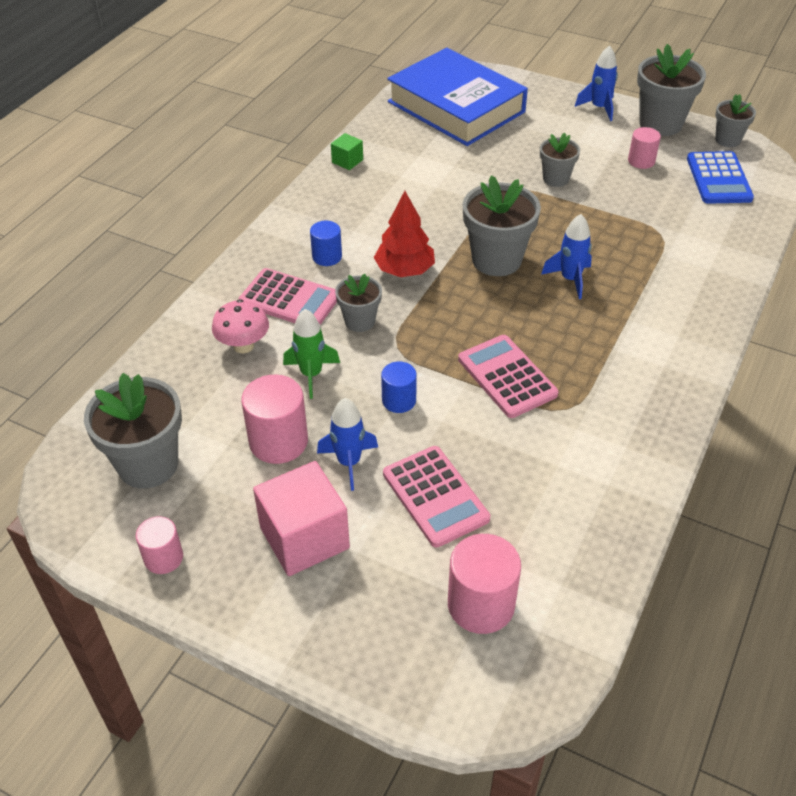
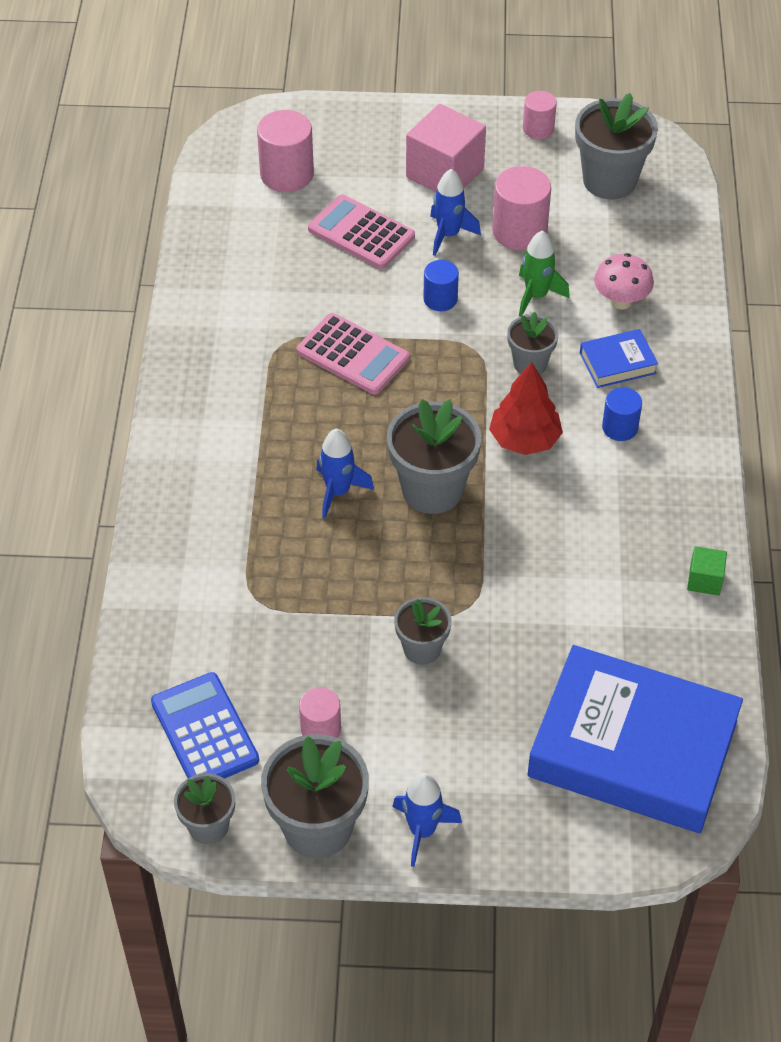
camera: 155 degrees right, 5 degrees up
(289, 299) = (617, 363): pink calculator -> blue book

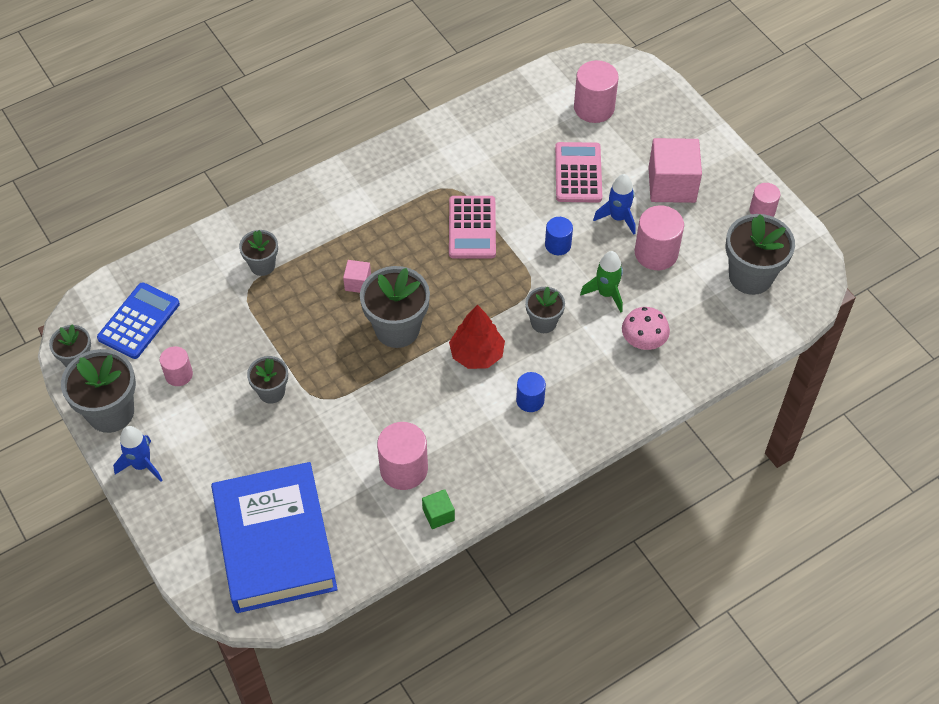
camera: 55 degrees right, 5 degrees up
(232, 567) = (262, 265): none -> grey flower pot
(338, 492) = (358, 283): blue rocket -> pink cube
(617, 363) = (585, 369): blue book -> none
(623, 580) = (404, 469): none -> pink cylinder

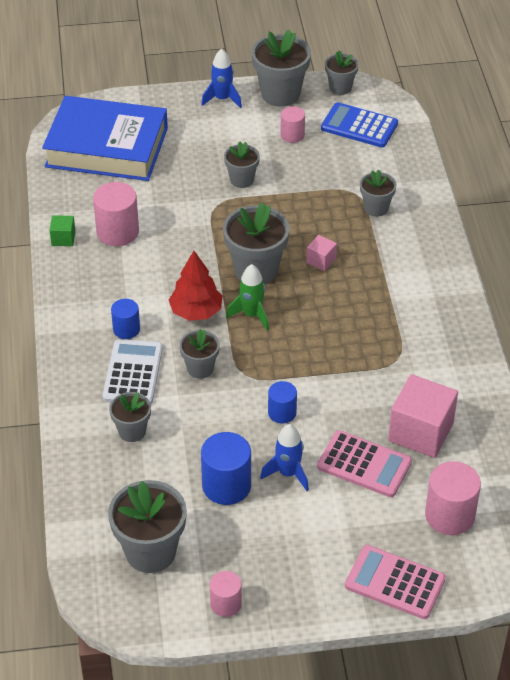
camera: 115 degrees right, 10 degrees down
(139, 321) = (359, 126): blue calculator -> blue calculator turned 150 degrees clockwise
(472, 228) = (339, 357): pink calculator -> pink calculator (395, 582)
(579, 371) = (133, 373): none -> white calculator
(606, 293) = (203, 426): green rocket -> green rocket (251, 315)
(643, 342) = (132, 431): pink mushroom -> grey flower pot
(656, 253) = (226, 485): pink cylinder -> blue cylinder
(672, 185) = (305, 538): pink cube -> pink cube (421, 432)

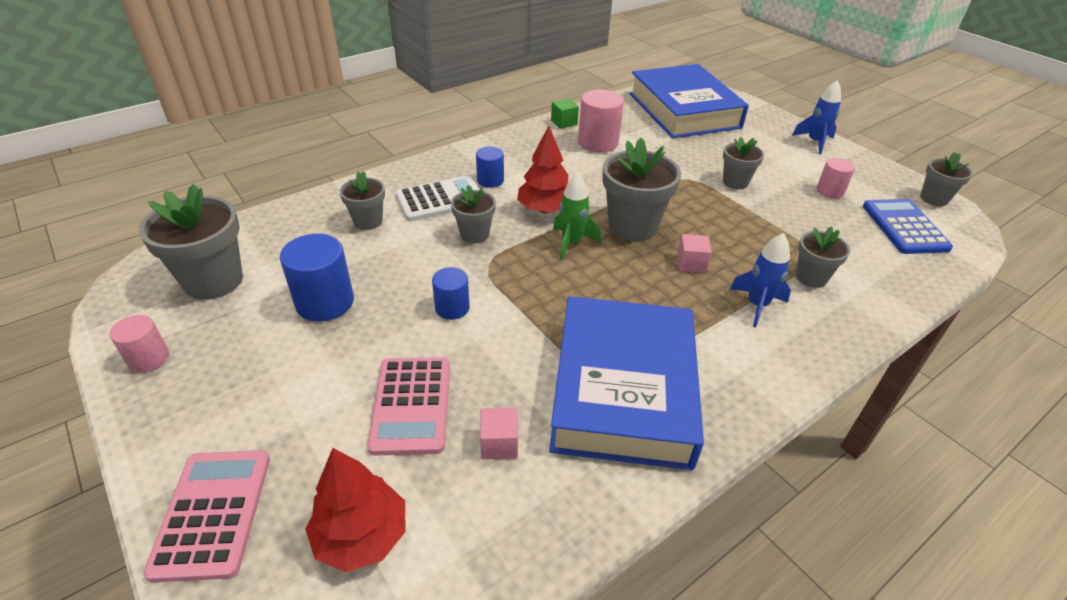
camera: 60 degrees right, 5 degrees down
(280, 94) = (869, 168): grey flower pot -> none
(288, 473) = (364, 343): blue rocket -> blue rocket (757, 305)
(414, 355) = (623, 389): none -> blue book
(421, 432) = (499, 443): pink cube -> pink cube, size x0.48
(449, 515) = (362, 536): pink cylinder -> red tree

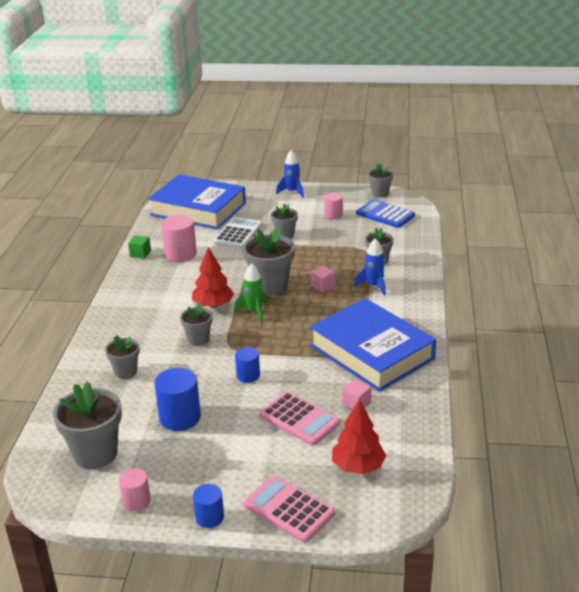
camera: 45 degrees left, 10 degrees down
(440, 200) = (146, 336): white calculator -> white calculator (238, 234)
(490, 180) = (156, 309): blue cylinder -> blue cylinder (209, 517)

